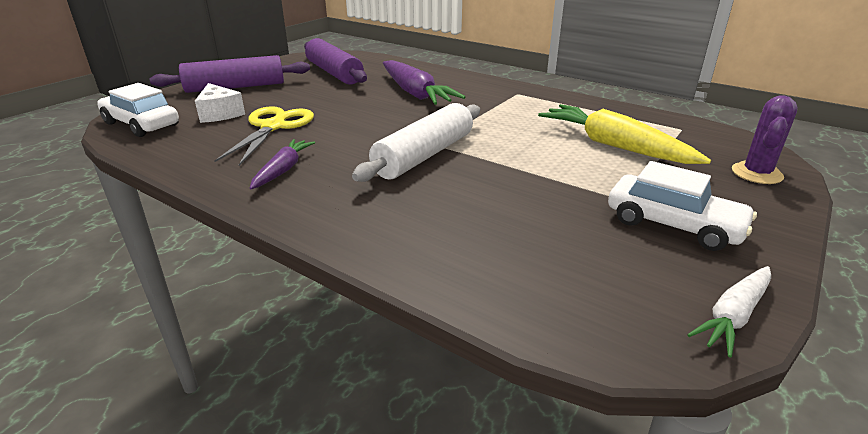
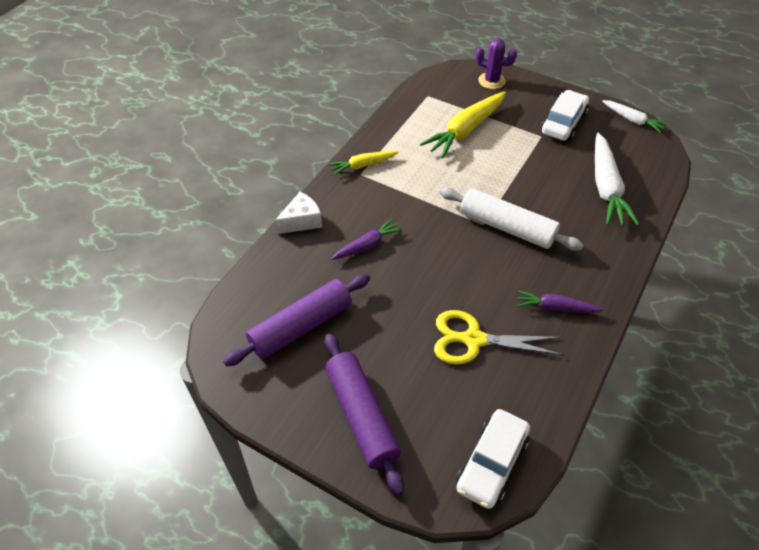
camera: 95 degrees left, 20 degrees up
(220, 114) = (449, 399): white cheese -> white cheese (301, 221)
(415, 93) = (367, 245): purple carrot -> purple carrot, size x0.57
(502, 242) = (606, 187): none -> white carrot
(531, 95) = (363, 165): none -> yellow carrot

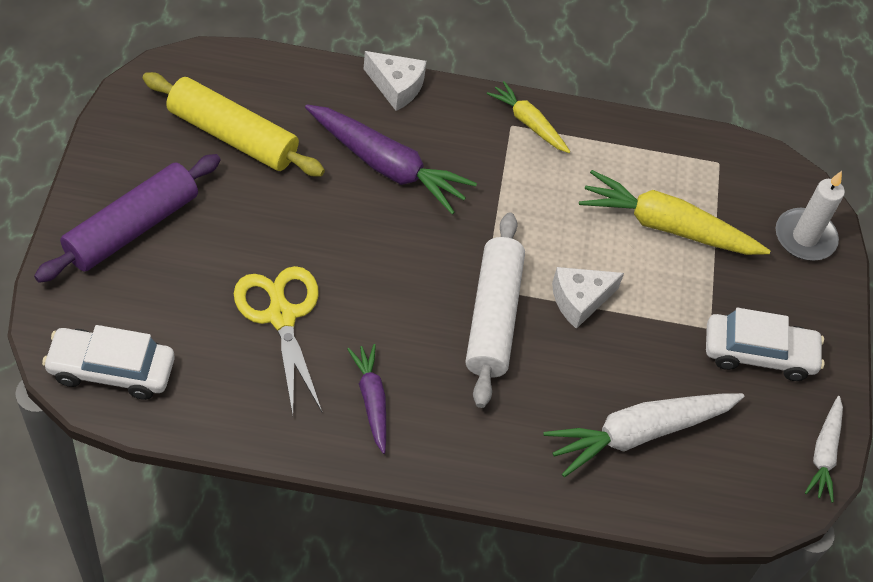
camera: 60 degrees right, 5 degrees up
(301, 327) = (232, 136): purple rolling pin -> yellow rolling pin
(367, 245) = (387, 166): purple carrot -> purple carrot, size x1.75
(491, 81) = (805, 237): purple cactus -> white candle
(506, 184) = (580, 300): none -> white cheese

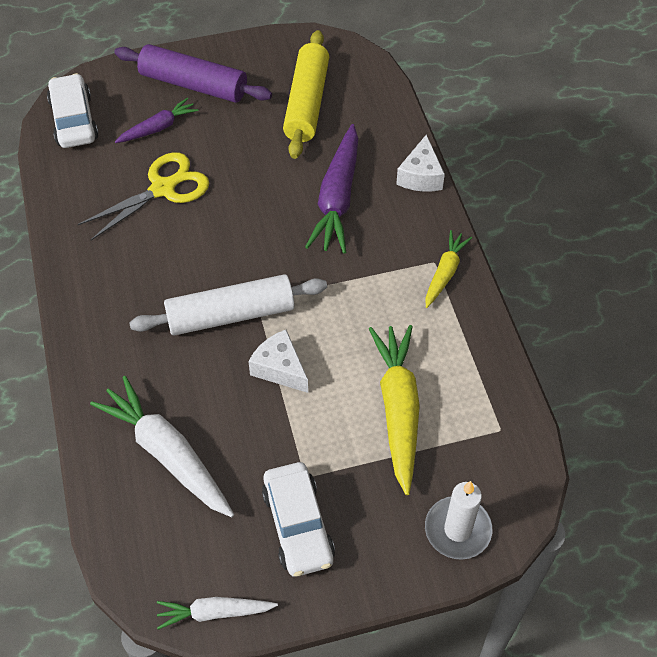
camera: 75 degrees right, 0 degrees up
(371, 400) = (115, 266): purple carrot -> purple carrot (158, 128)

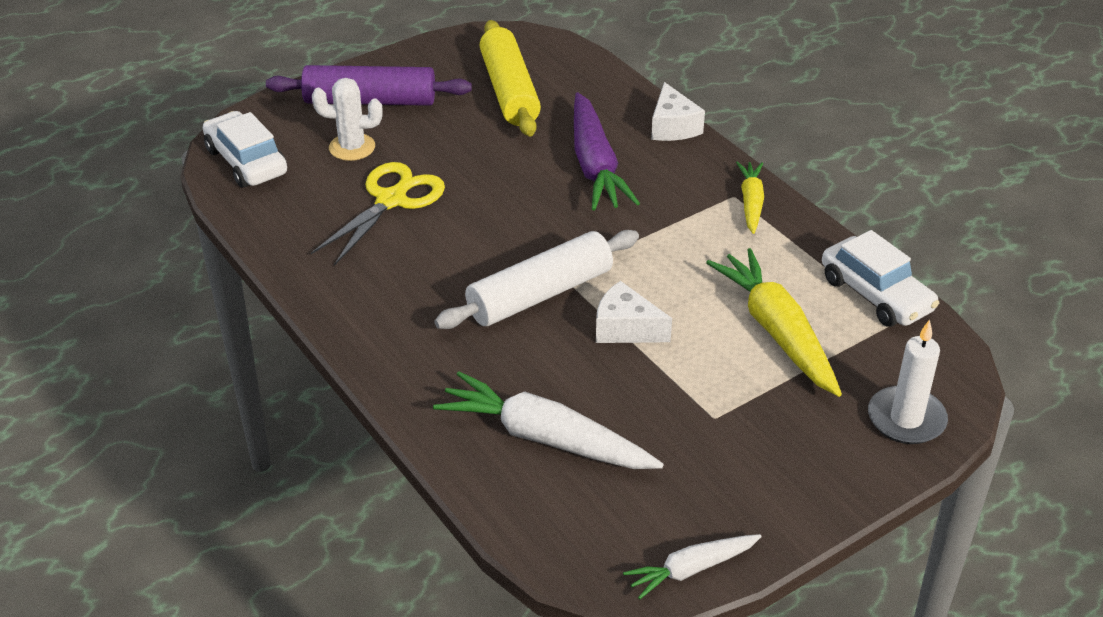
camera: 20 degrees left, 15 degrees down
(158, 128) = (352, 147): purple carrot -> white cactus
(298, 525) = (734, 463): white car -> white car (876, 294)

